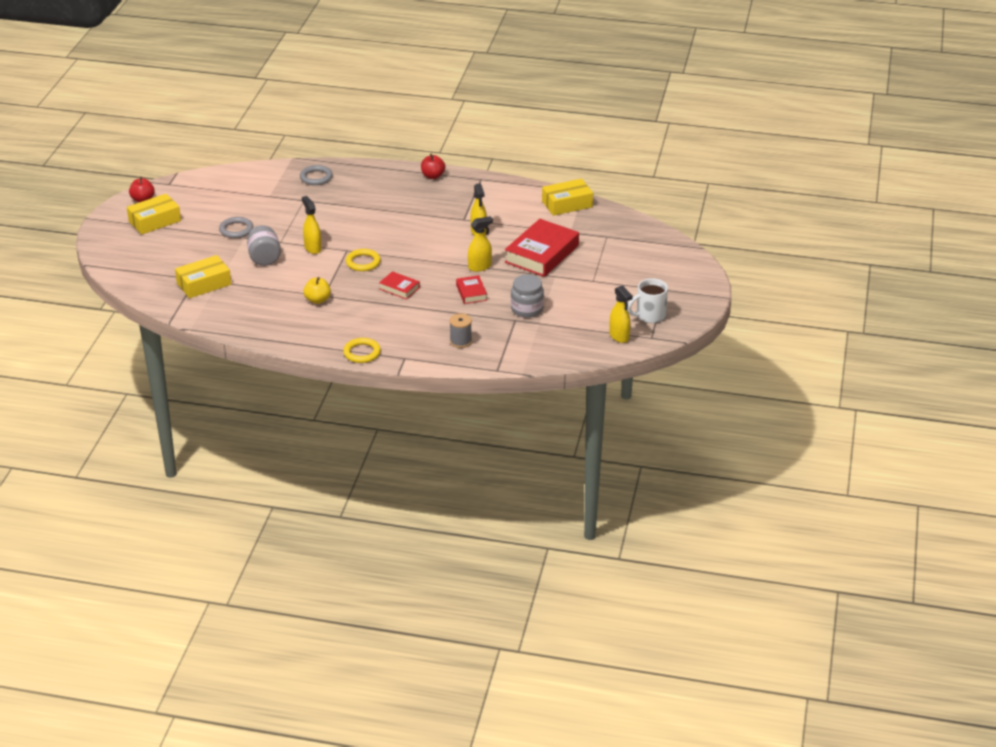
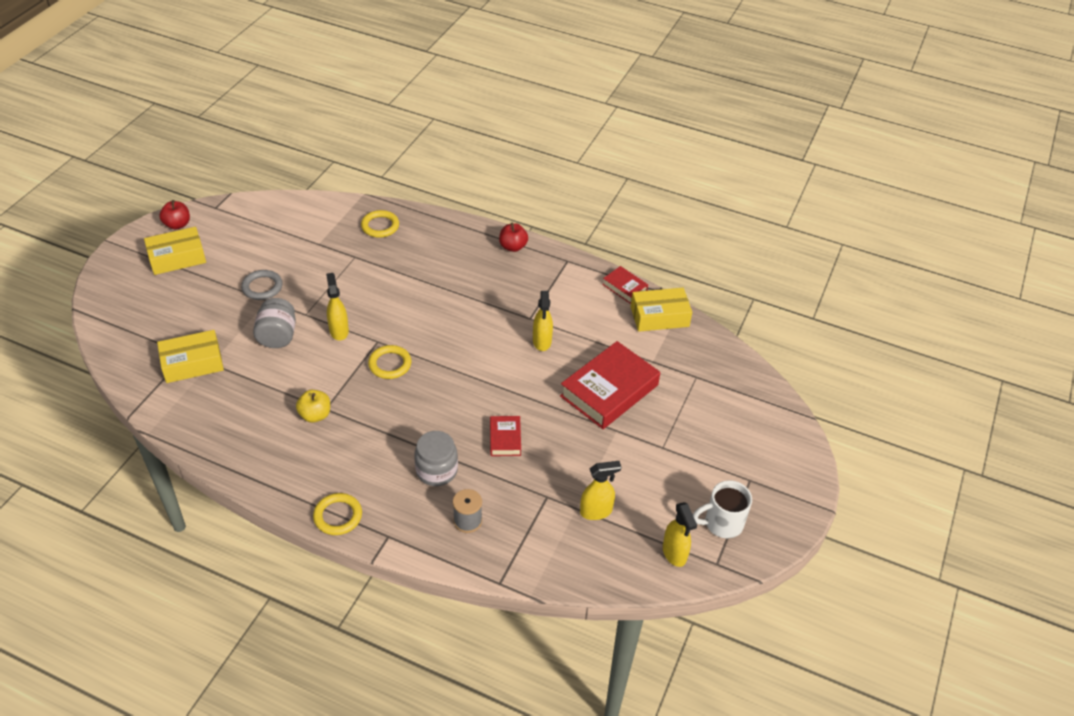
camera: 10 degrees right, 10 degrees up
(316, 177) = (380, 226): grey ring -> yellow ring
(399, 288) = (419, 415): red book -> red book (624, 287)
(480, 267) = (528, 397): yellow spray bottle -> yellow spray bottle (596, 511)
(527, 309) = (567, 480): grey jar -> grey jar (436, 470)

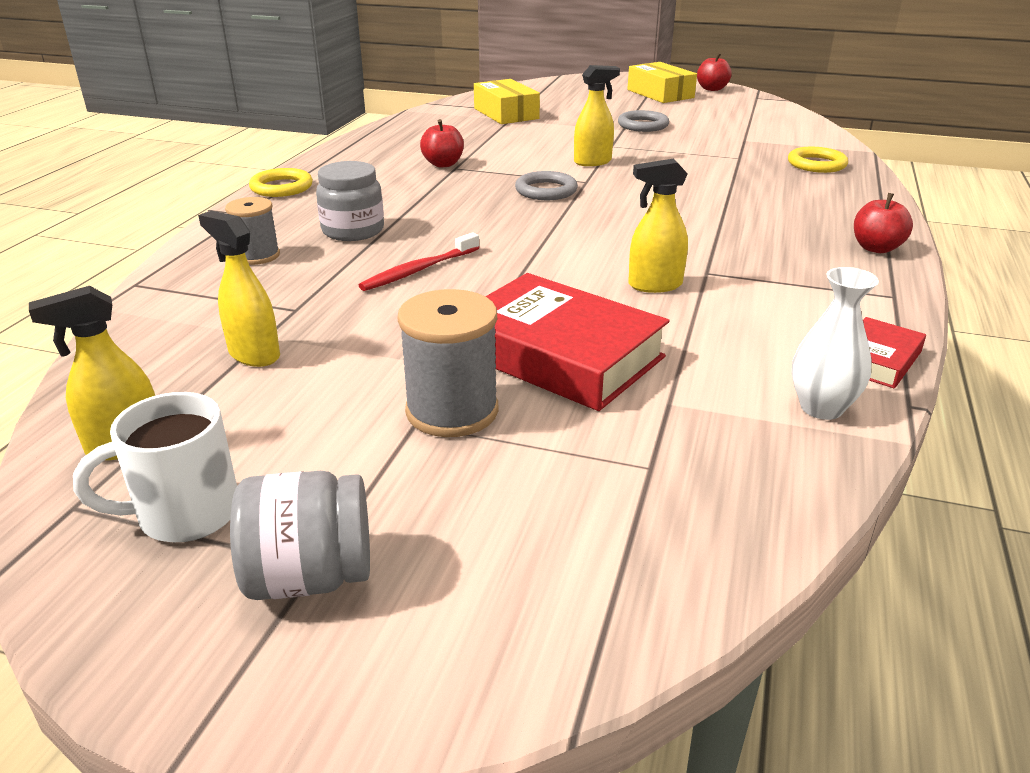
camera: 85 degrees right, 15 degrees down
(277, 336) = (566, 138): grey jar -> grey jar (310, 576)
(315, 415) = (443, 164): yellow apple -> red apple
(390, 364) = (546, 191): yellow ring -> grey ring
(505, 439) = (418, 270): red book -> red toothbrush
(596, 511) = (254, 354): yellow spray bottle -> yellow spray bottle turned 150 degrees clockwise
(654, 434) = (452, 411): none -> grey spool
(659, 316) = (821, 408): yellow box -> white vase
(722, 523) = (185, 514): white mug -> white mug turned 90 degrees counterclockwise

